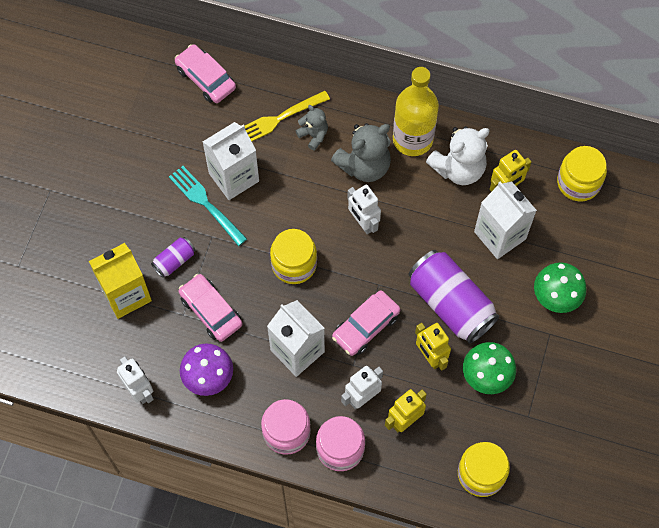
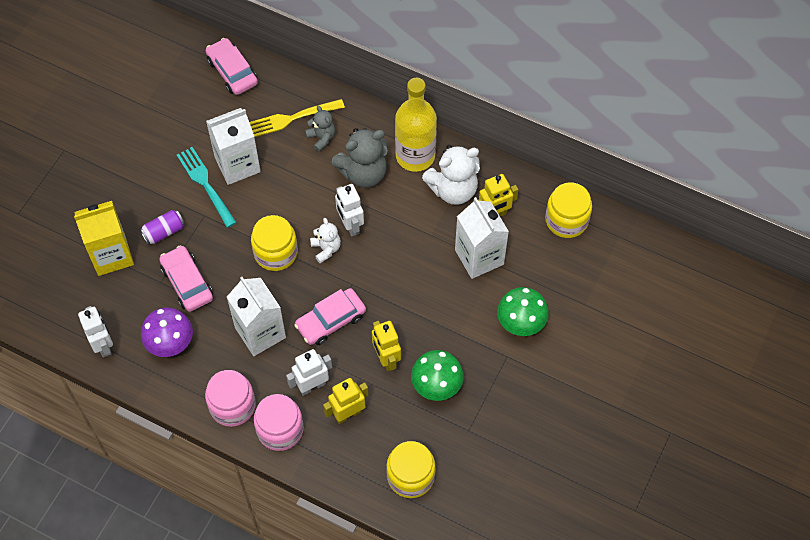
camera: 10 degrees right, 5 degrees down
(344, 252) = (326, 249): none -> white teddy bear
(451, 304) = (417, 313): purple can -> none

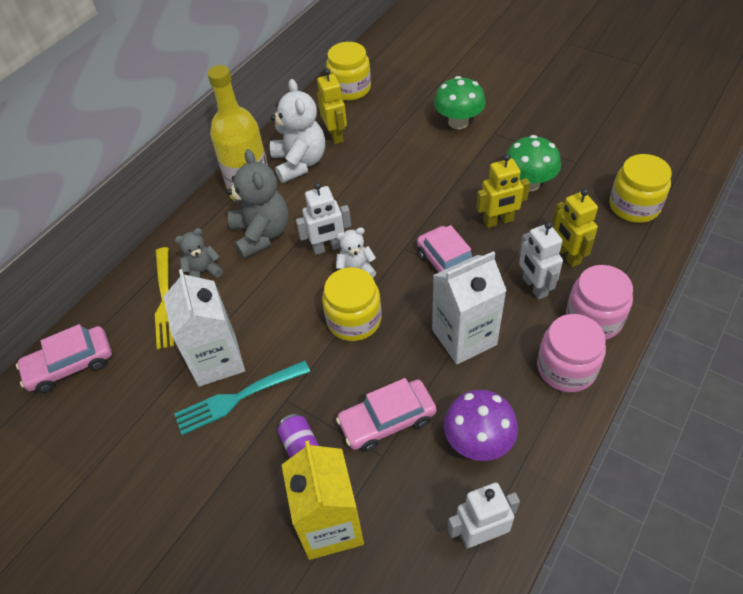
camera: 80 degrees left, 10 degrees down
(479, 257) = (382, 147): white carton -> none

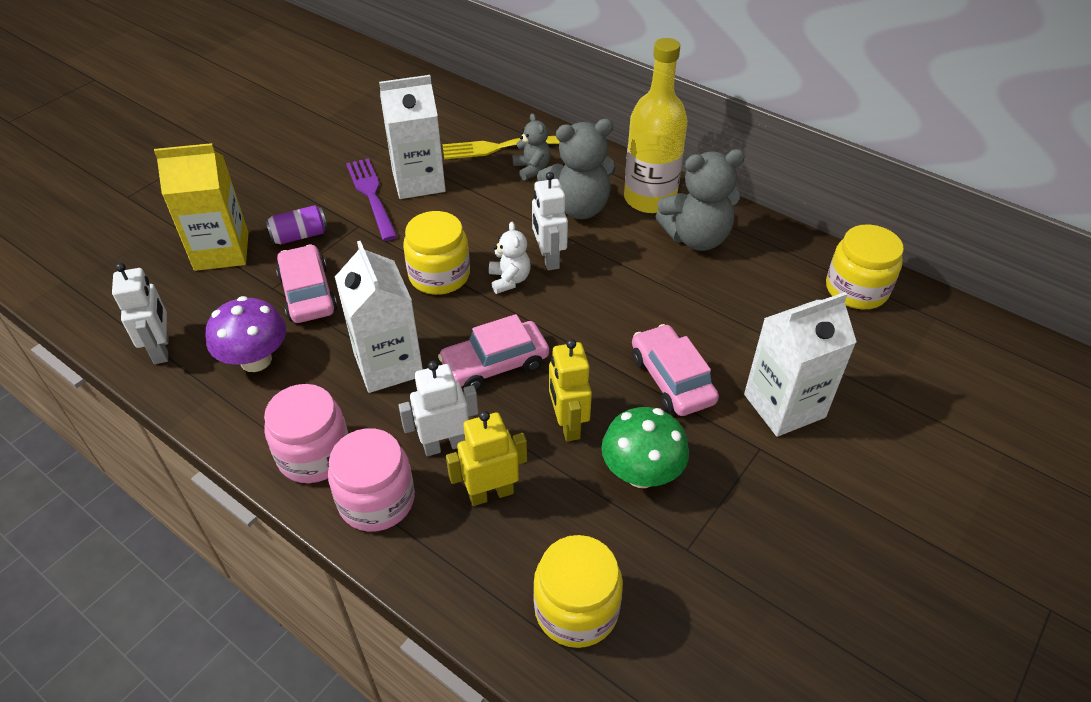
camera: 90 degrees right, 5 degrees down
(70, 365) = (440, 101): pink car -> pink car (671, 379)
(239, 397) = (372, 196): turquoise fork -> purple fork
(299, 163) = (696, 238): white teddy bear -> grey teddy bear
(335, 135) = (751, 271): yellow robot -> none
(458, 122) = (784, 406): green mushroom -> white carton

